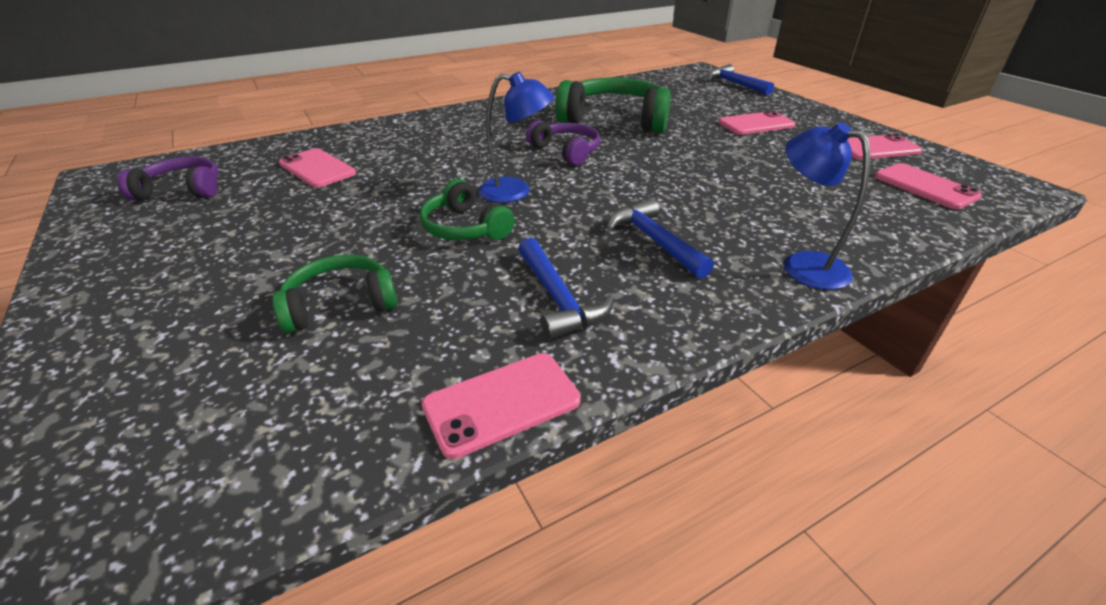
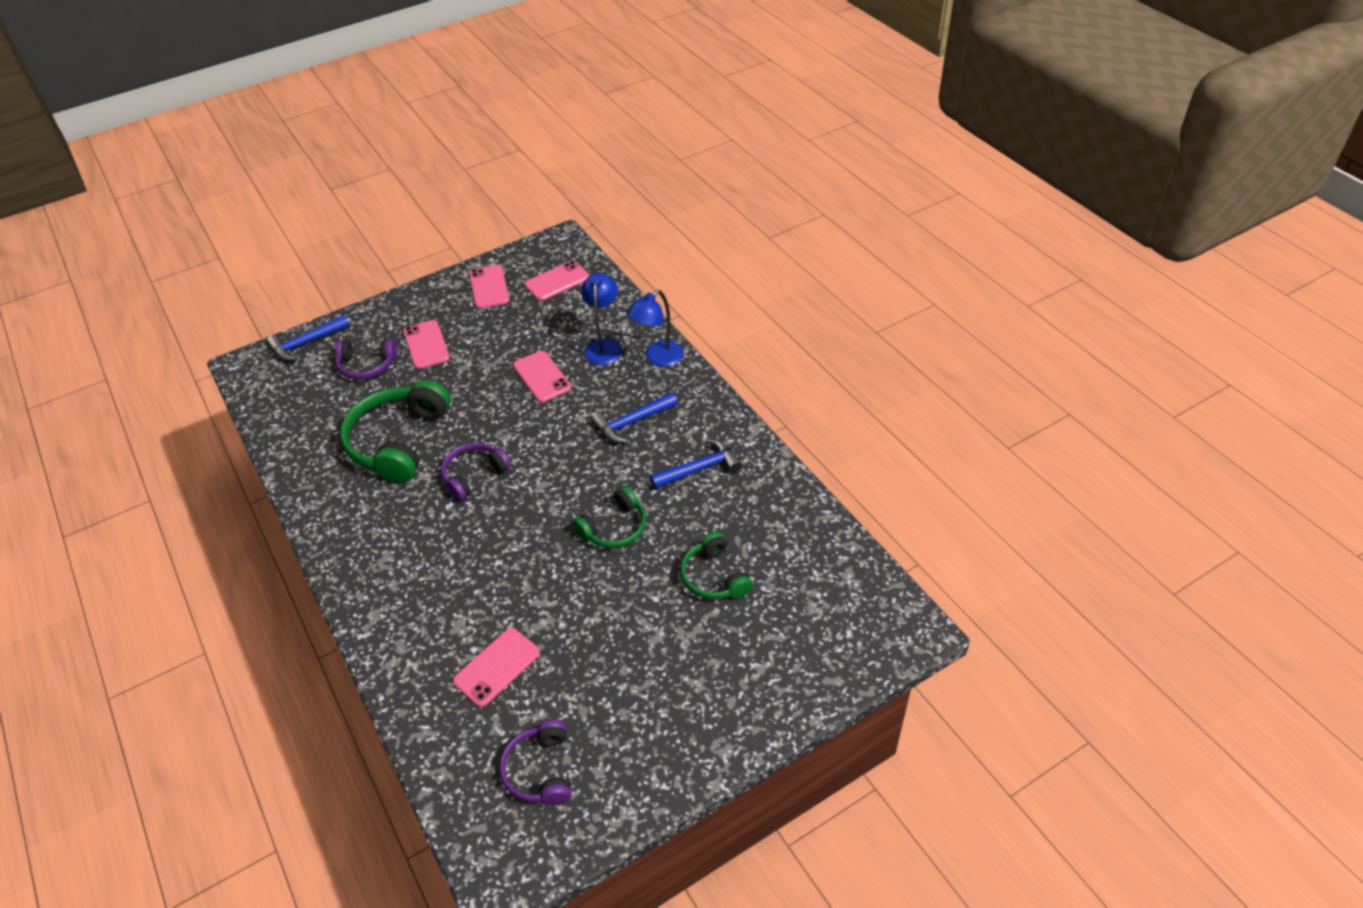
camera: 90 degrees left, 10 degrees up
(502, 403) = (787, 485): pink phone -> pink phone (542, 377)
(515, 191) = (555, 503): blue lamp -> blue lamp (604, 346)
(715, 104) = (367, 365): none -> purple headphones

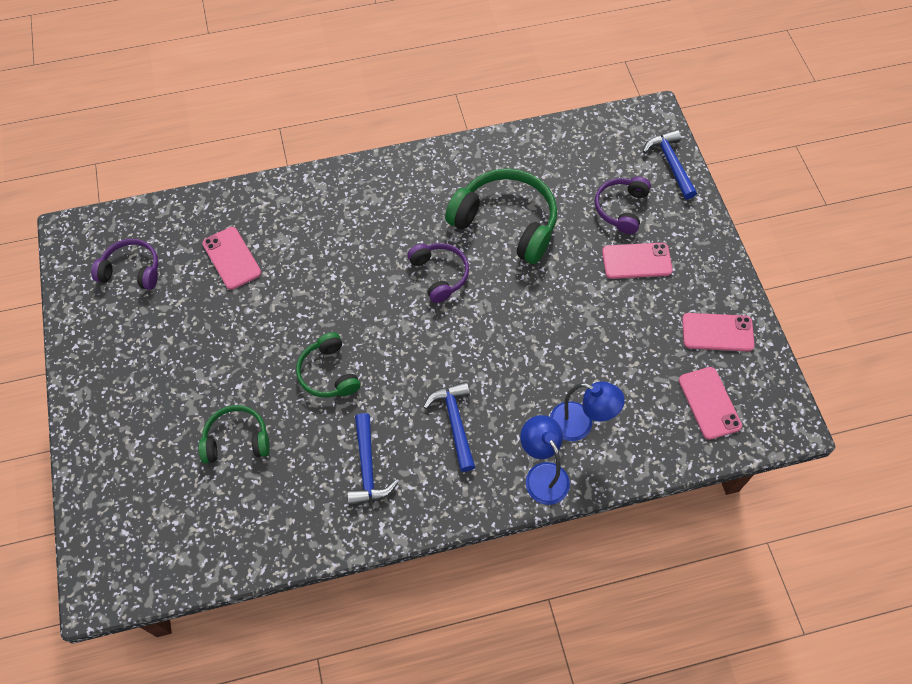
camera: 105 degrees right, 15 degrees up
(542, 377) = (552, 355): pink phone -> none

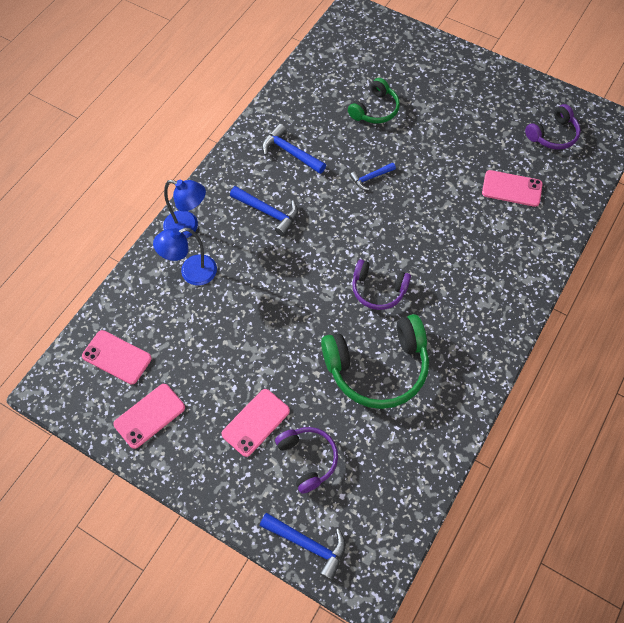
camera: 135 degrees right, 0 degrees up
(328, 373) = (370, 178): green headphones -> blue hammer

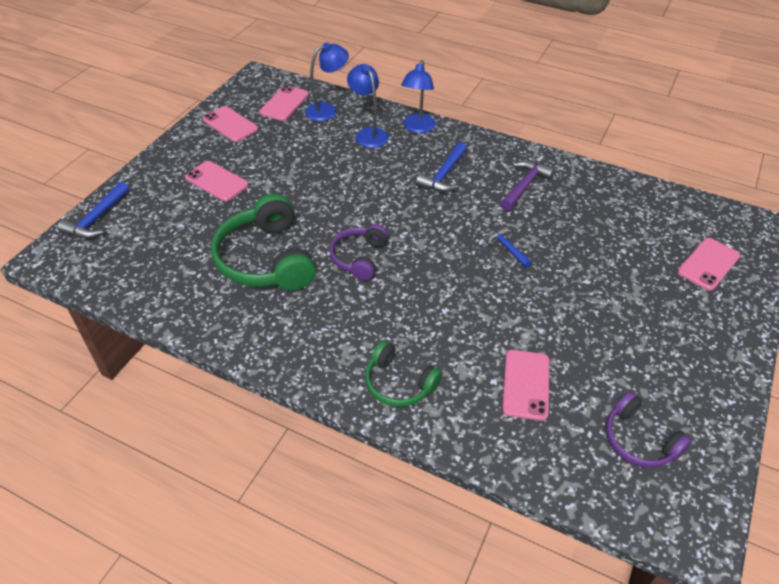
camera: 85 degrees right, 15 degrees down
(139, 311) = (327, 110): none -> blue lamp
(290, 152) = (524, 186): blue hammer -> purple hammer
(307, 459) = (176, 215): purple headphones -> none
(375, 109) = (610, 249): green headphones -> green headphones (399, 383)
(393, 55) = (708, 264): none -> pink phone

